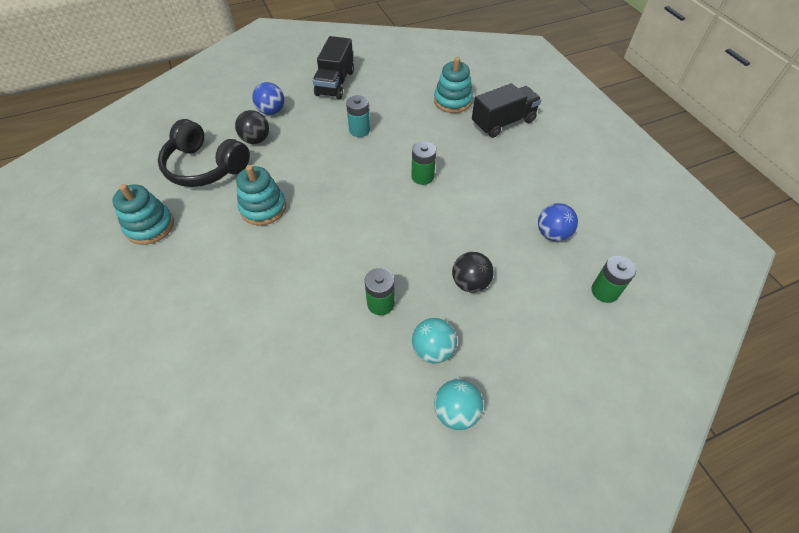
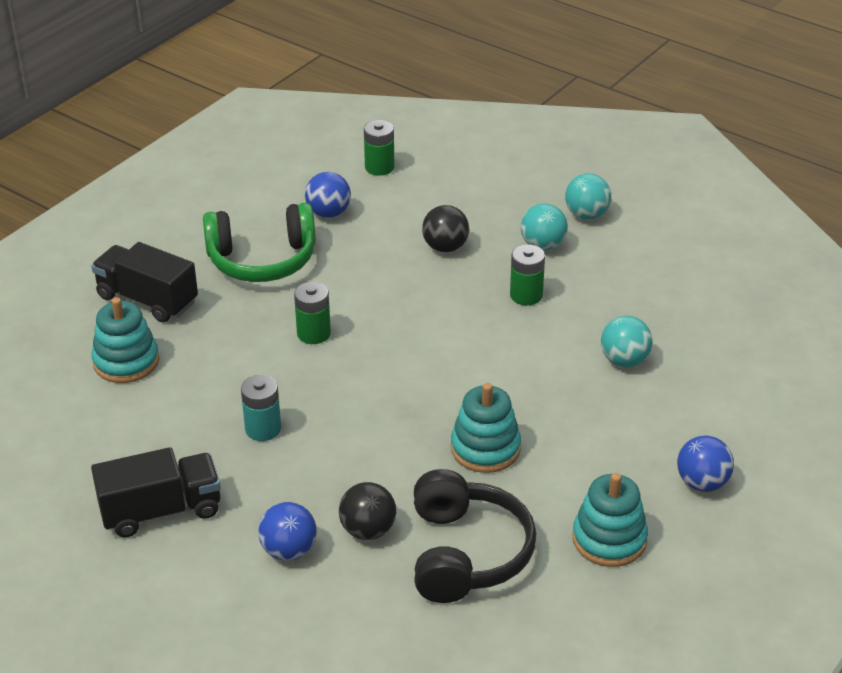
camera: 120 degrees left, 15 degrees down
(134, 296) = (702, 483): none -> blue ball
(268, 323) = (624, 360): none -> turquoise ball
(514, 181) = (262, 260): none -> green headphones

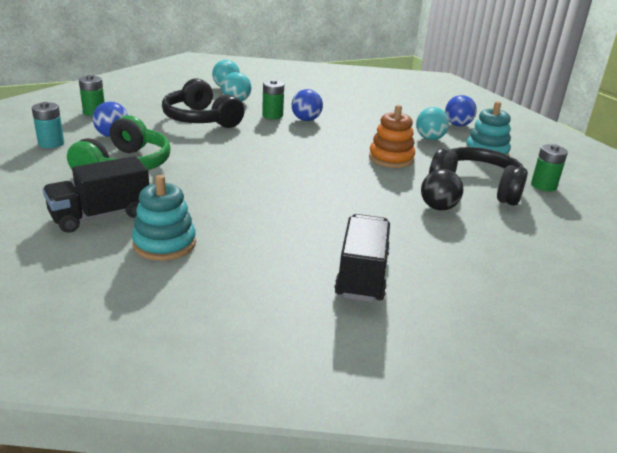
camera: 65 degrees left, 10 degrees down
(263, 429) = (307, 213): turquoise battery -> turquoise battery (51, 143)
(289, 550) = (441, 237): blue ball -> blue ball (306, 120)
(313, 333) = (229, 172): green battery -> green battery (543, 186)
(445, 247) = (201, 119): black ball -> black headphones
(485, 448) = (391, 158): turquoise stacking toy -> orange stacking toy
(624, 360) = (352, 113): turquoise ball -> turquoise ball (429, 139)

